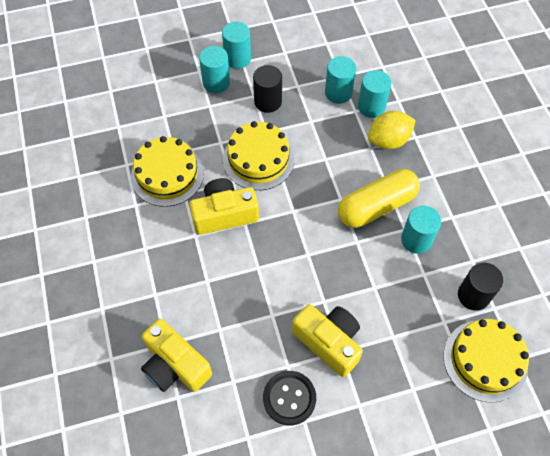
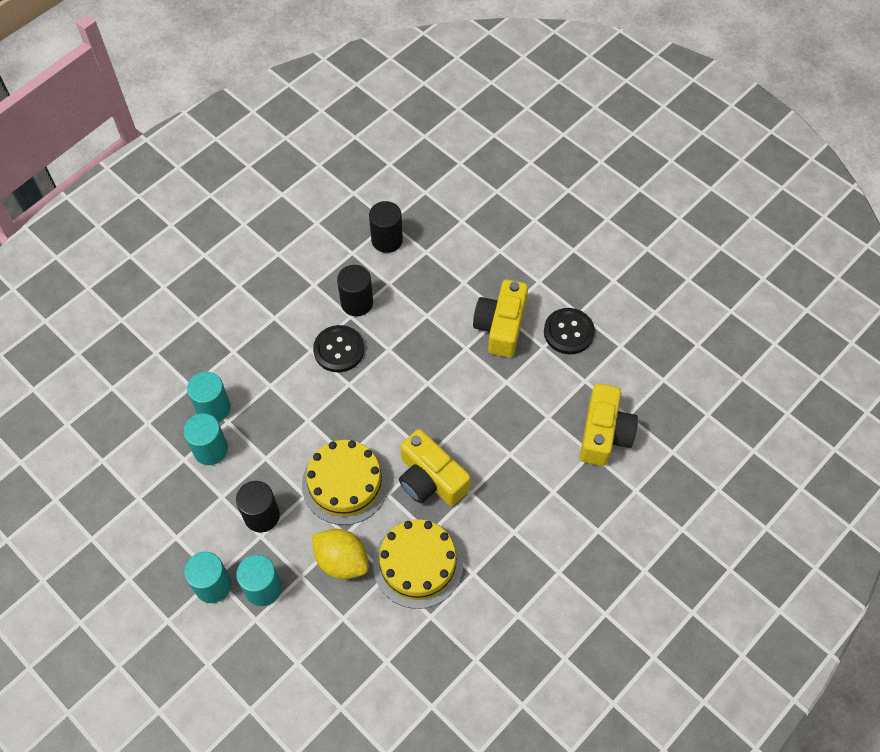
camera: 120 degrees left, 0 degrees up
(376, 206) = (339, 350): yellow capsule -> black button
(388, 140) = (251, 373): yellow lemon -> yellow lemon (342, 561)
(416, 240) = (357, 303): turquoise cylinder -> black cylinder
(485, 360) = (441, 212): yellow cake -> none

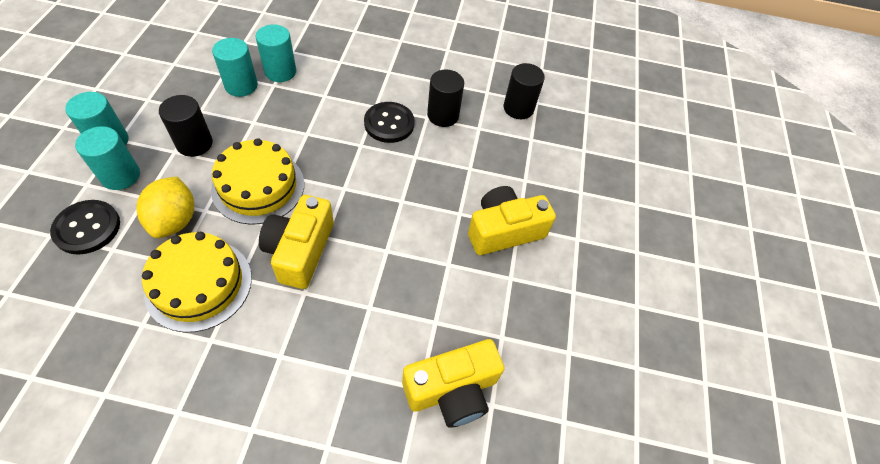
camera: 50 degrees right, 5 degrees down
(568, 332) = (544, 293): black button -> black button (87, 228)

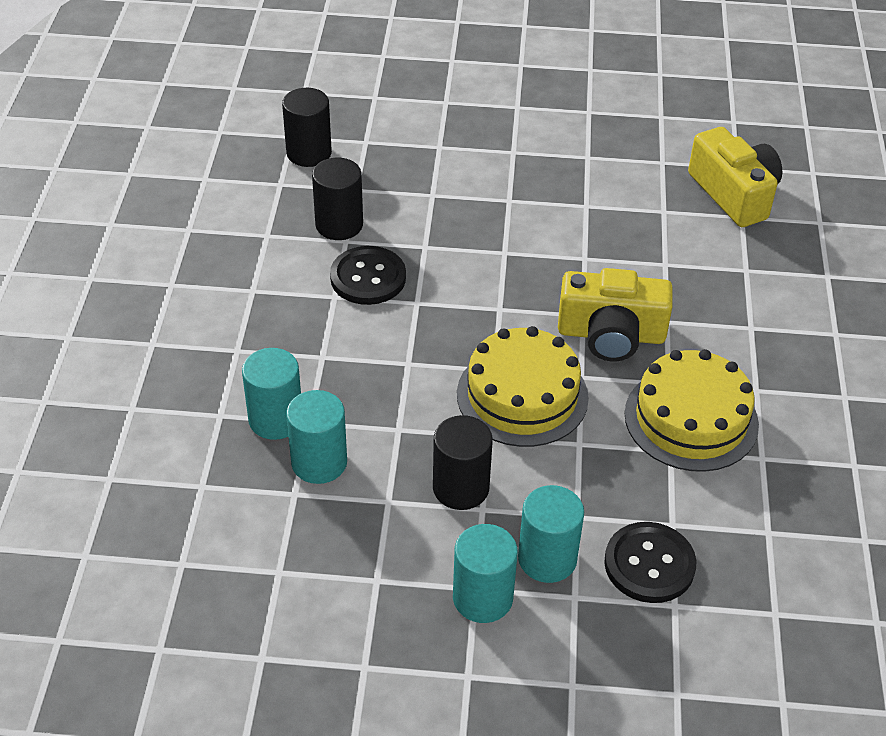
camera: 90 degrees left, 10 degrees down
(174, 220) = (606, 470): yellow lemon -> none
(504, 231) = (524, 162): yellow camera -> none

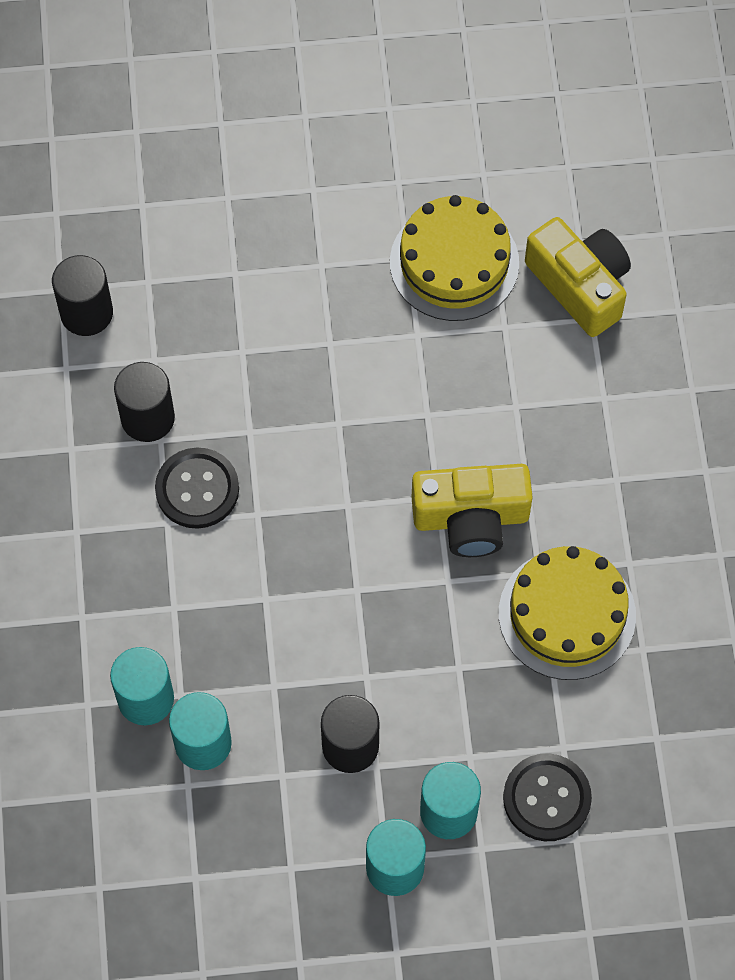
camera: 10 degrees left, 20 degrees up
(522, 395) = (391, 618): yellow cake -> yellow cake (454, 262)

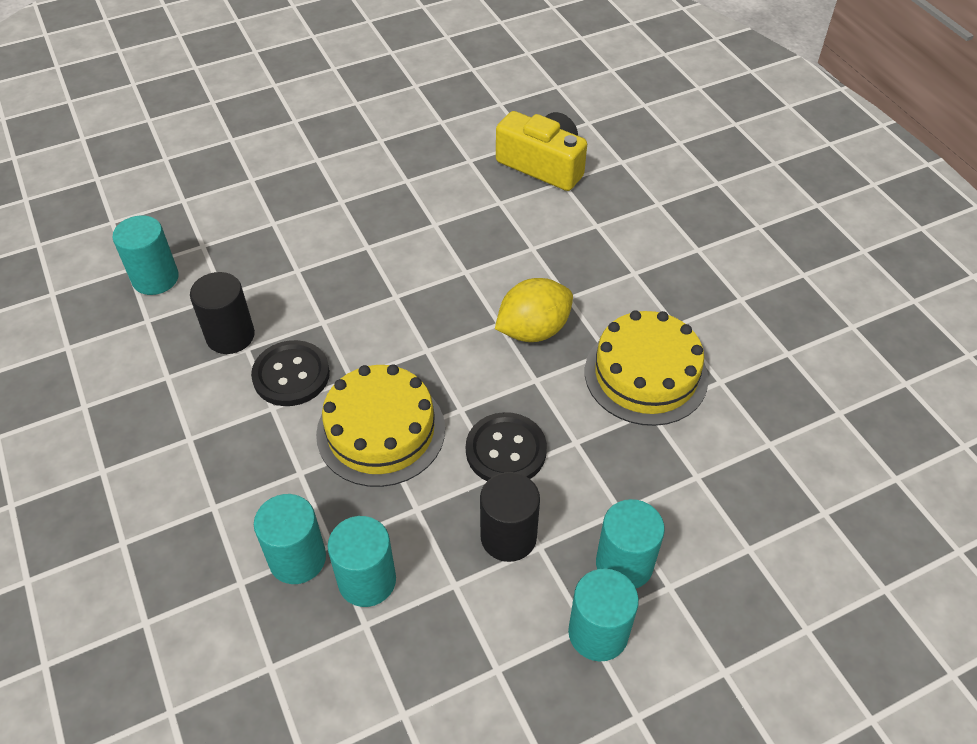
camera: 20 degrees left, 15 degrees down
(86, 313) = (155, 278): black cylinder -> turquoise cylinder
(454, 262) = (443, 175): yellow cake -> yellow cake (381, 431)
(471, 518) = (533, 330): yellow camera -> yellow lemon
(546, 798) = (705, 523): black button -> black button (506, 450)

